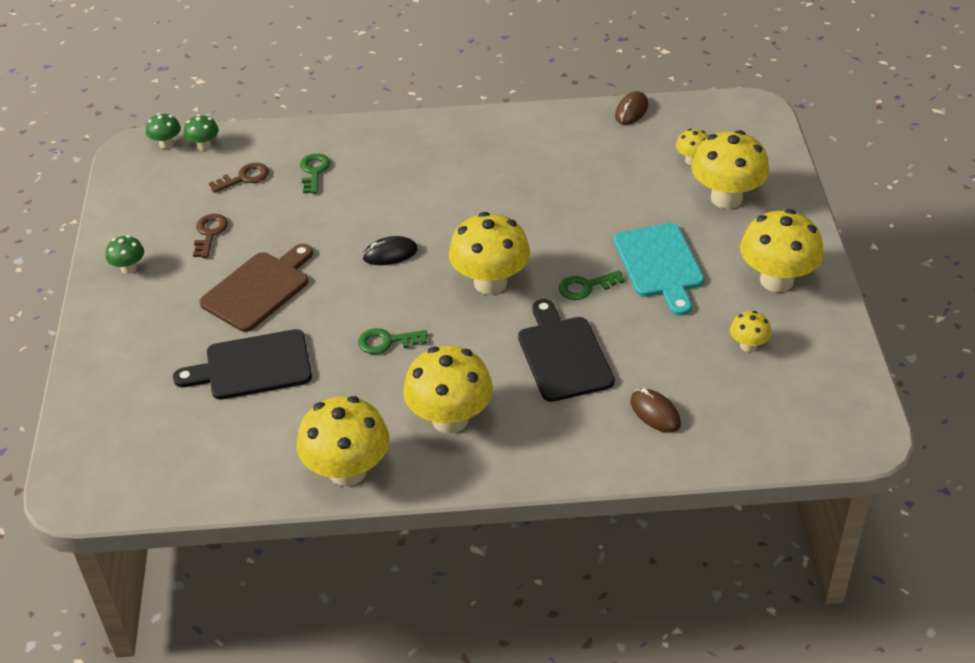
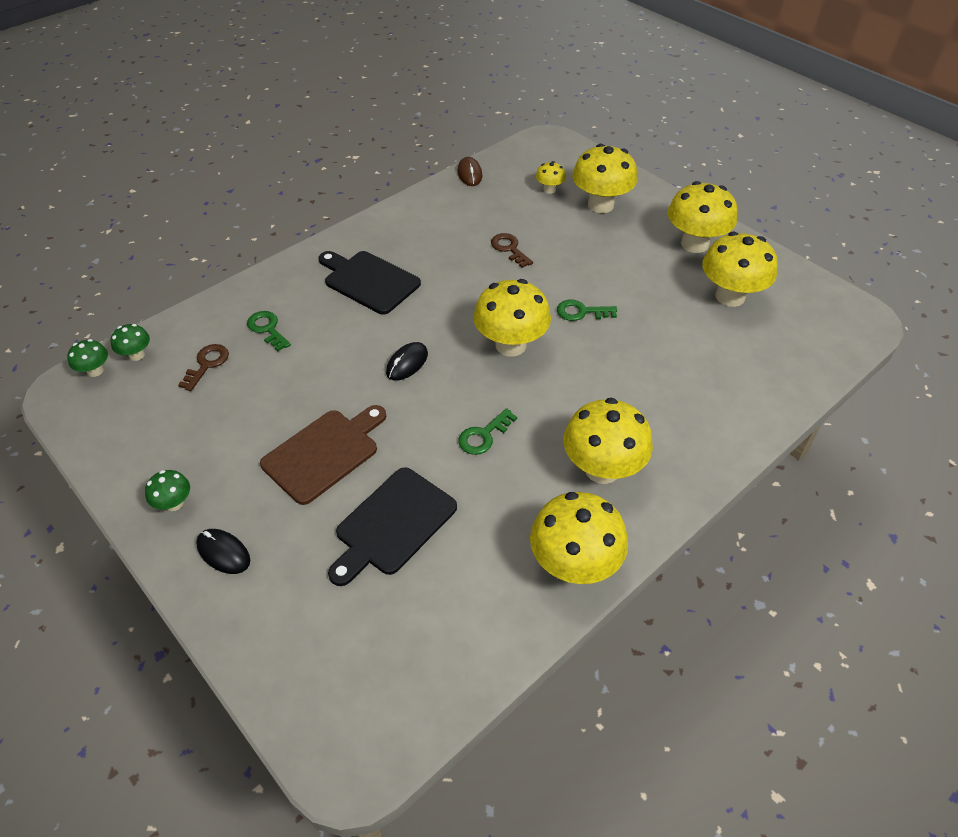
camera: 40 degrees left, 5 degrees up
(127, 319) = (223, 553): none -> black mouse
(210, 233) = (224, 428): brown key -> brown key (509, 248)
(258, 289) = (324, 453): brown cutting board -> brown cutting board turned 45 degrees clockwise
(563, 355) = (624, 370): black cutting board -> black cutting board (369, 281)
(585, 287) = (581, 312): green key -> green key turned 60 degrees clockwise
(655, 413) = (731, 377): brown mouse -> none
(659, 264) = (611, 270): turquoise cutting board -> none
(748, 345) = (730, 296): yellow mushroom -> yellow mushroom, size x2.07

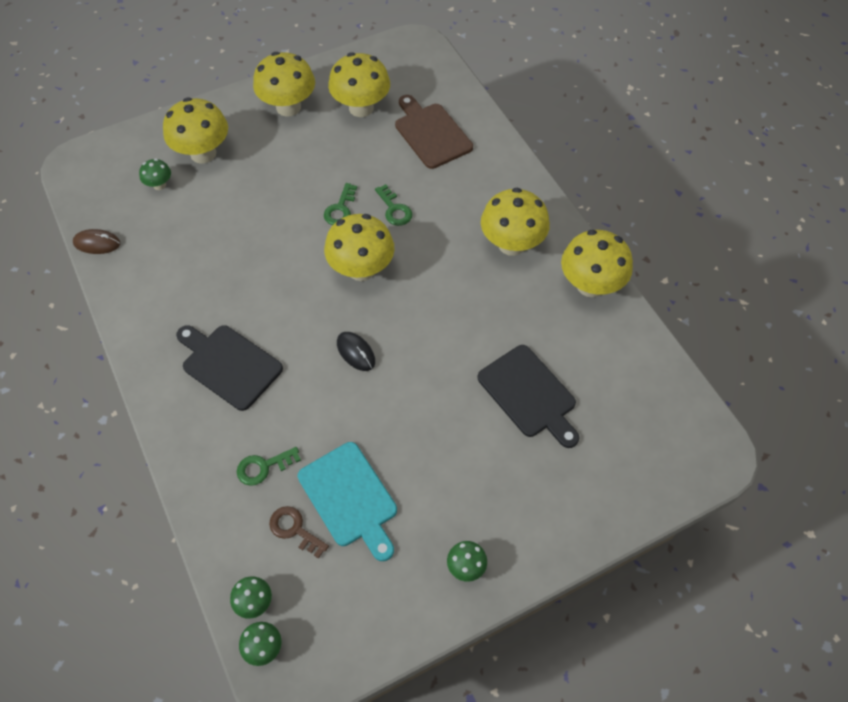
camera: 75 degrees left, 10 degrees up
(223, 553) = (528, 526): black mouse -> none
(243, 395) = (350, 498): none -> turquoise cutting board
(324, 453) = (442, 435): brown cutting board -> brown cutting board (431, 133)
(369, 281) = (229, 365): black cutting board -> black cutting board turned 75 degrees clockwise
(483, 436) = (457, 312): green key -> green key (394, 209)
(509, 248) = (233, 239): brown key -> none
(549, 190) = (159, 185): yellow mushroom -> green mushroom

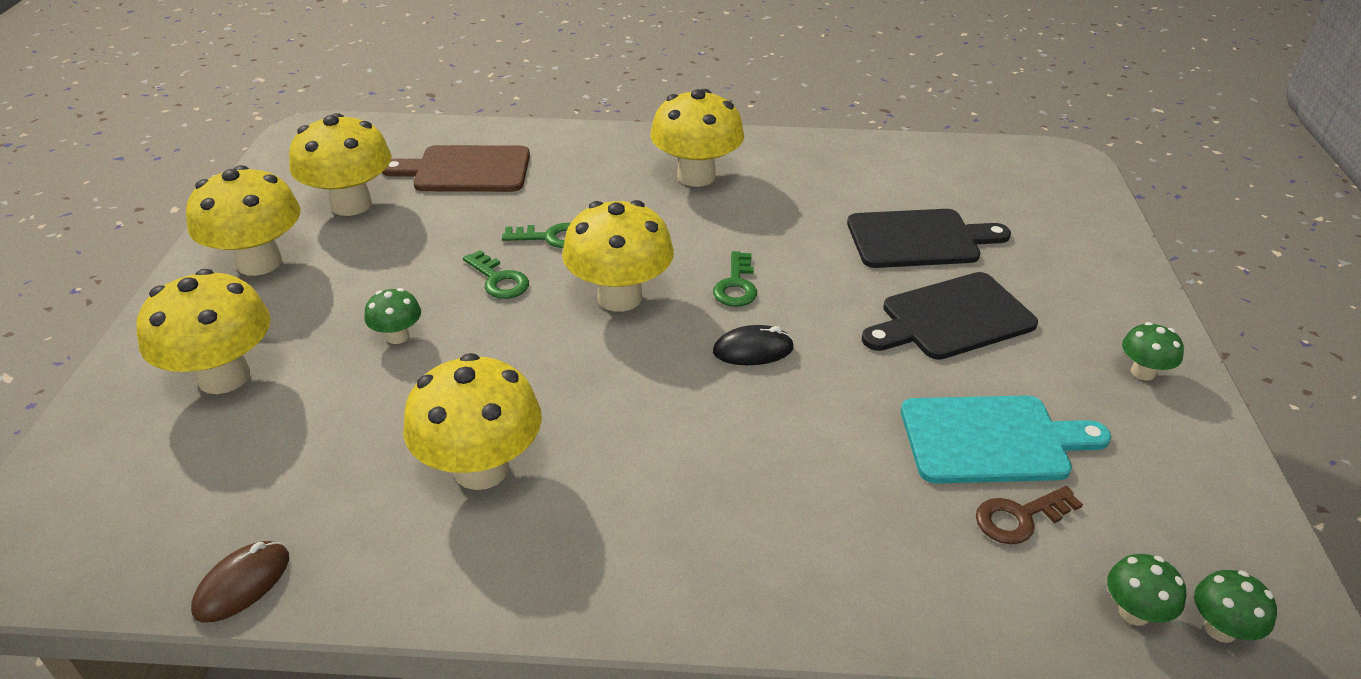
camera: 60 degrees left, 20 degrees down
(159, 185) = (219, 451): green mushroom -> green mushroom (398, 336)
(229, 365) = (670, 490): black cutting board -> black cutting board (952, 318)
(263, 467) = (889, 515): green key -> green key (736, 285)
(590, 285) = (800, 150): yellow mushroom -> yellow mushroom (481, 469)

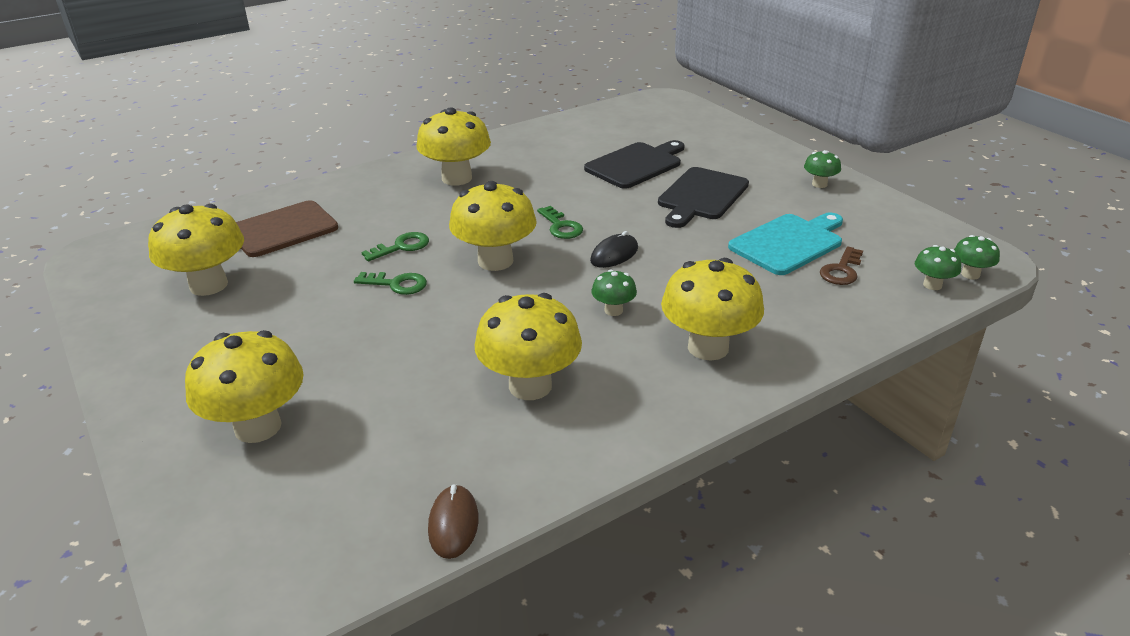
camera: 35 degrees left, 5 degrees down
(259, 262) = (179, 349): yellow mushroom -> yellow mushroom (708, 347)
(398, 336) = (366, 345): green mushroom -> green mushroom (613, 310)

